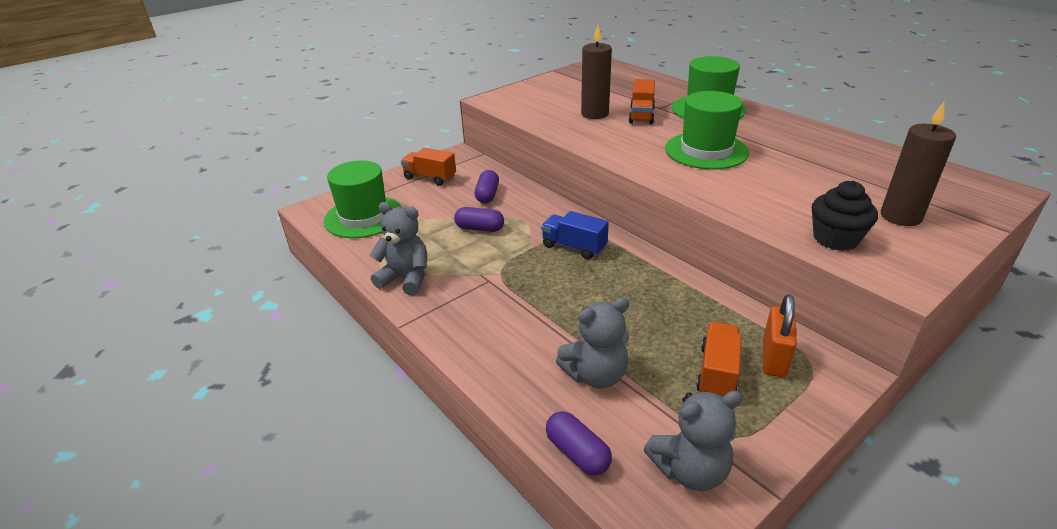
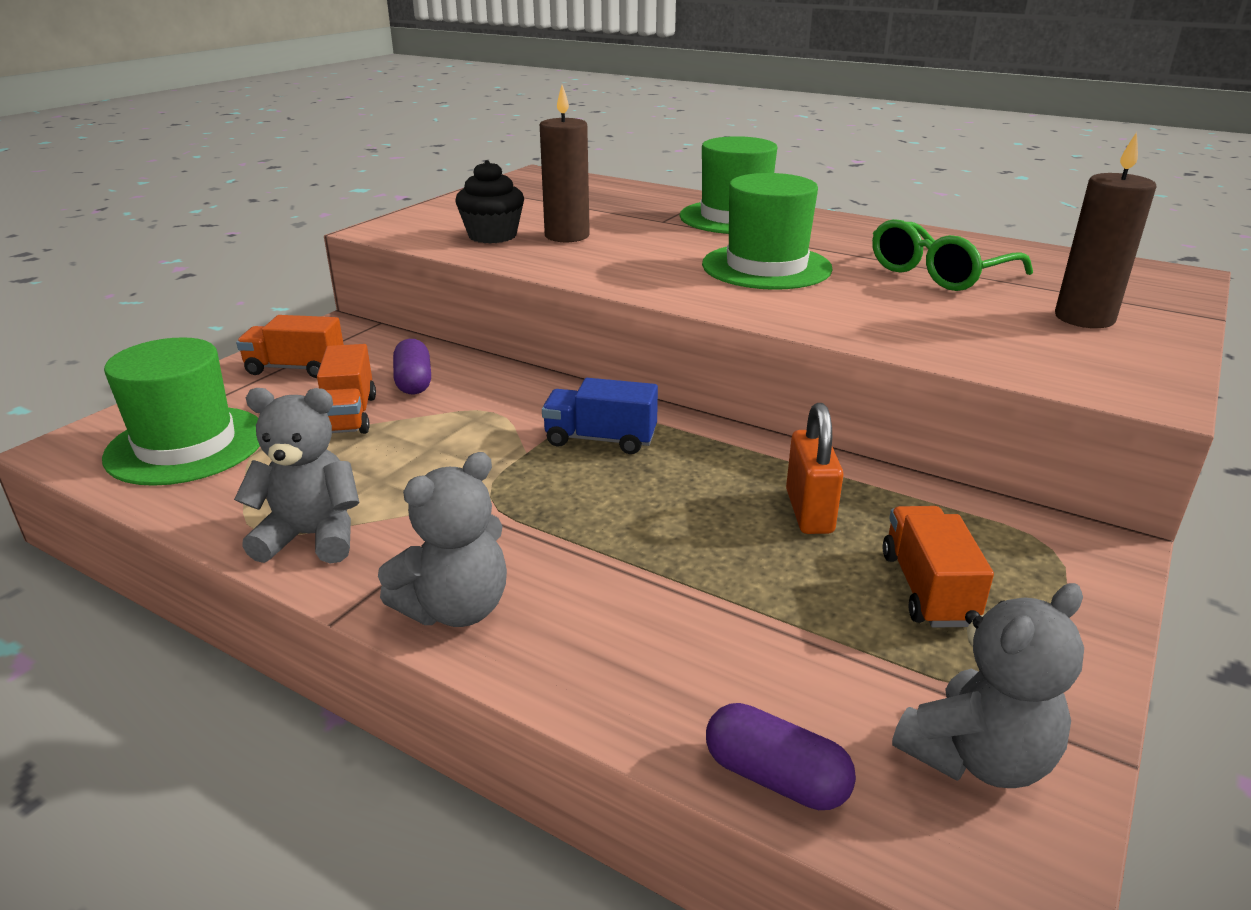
camera: 20 degrees left, 5 degrees down
(480, 228) = (422, 434): purple capsule -> none
(595, 375) = (738, 633): grey teddy bear -> grey teddy bear (456, 608)
(641, 115) = (641, 232): orange truck -> orange truck (349, 415)
(774, 358) = (996, 551): orange padlock -> orange padlock (809, 512)
(820, 168) = (939, 273): none -> green glasses
(835, 239) = (1023, 355): black cupcake -> black cupcake (492, 236)

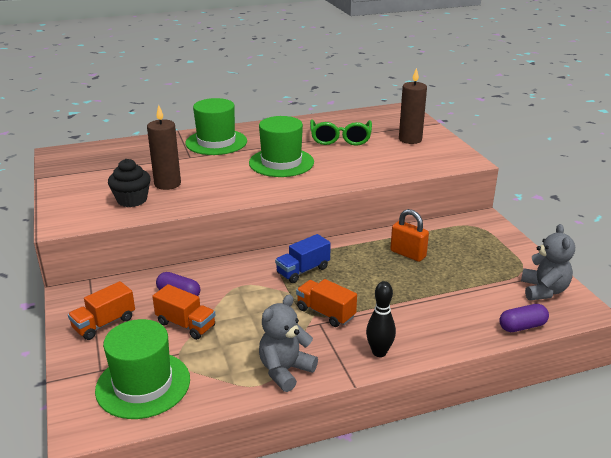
camera: 50 degrees left, 0 degrees up
(456, 608) = (379, 352): grey teddy bear -> black bowling pin
(927, 589) = (471, 257): orange truck -> orange truck (325, 313)

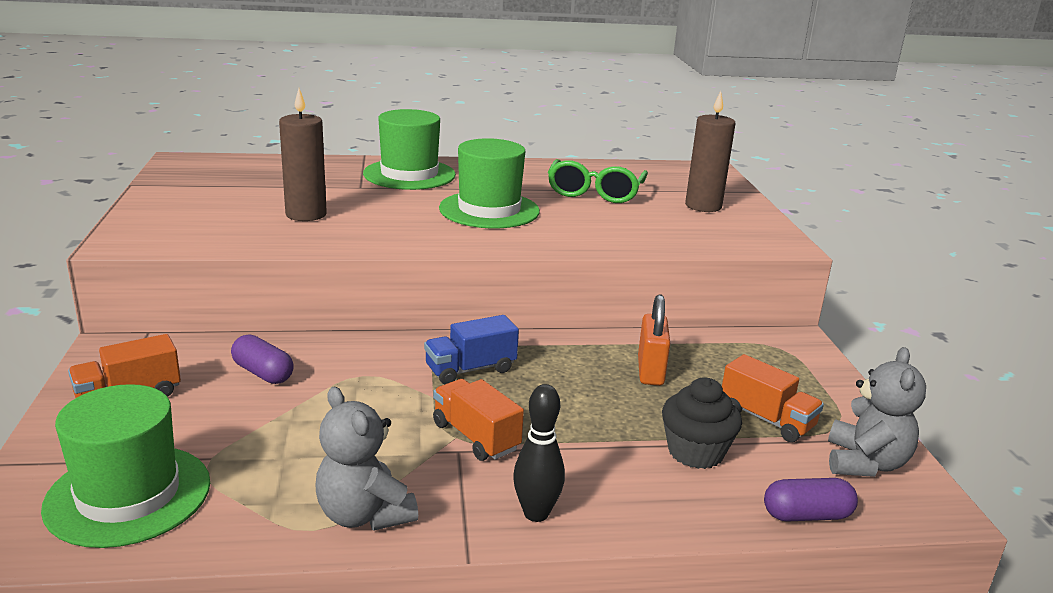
camera: 10 degrees right, 5 degrees down
(132, 200) = (241, 227): black cupcake -> black cupcake (695, 452)
(186, 325) = (247, 417): orange truck -> orange truck (766, 419)
(285, 371) = (364, 515): grey teddy bear -> grey teddy bear turned 90 degrees counterclockwise
(408, 254) = (650, 371): orange padlock -> orange padlock turned 45 degrees clockwise

